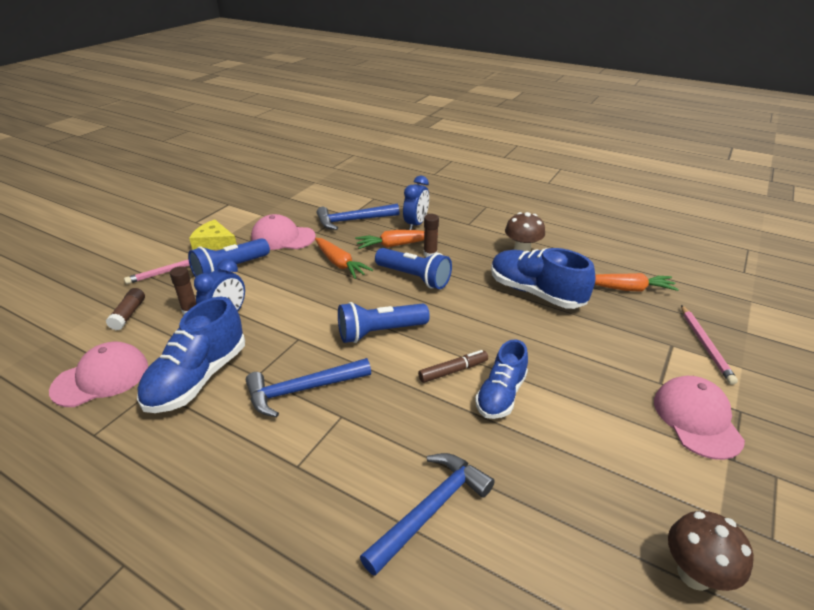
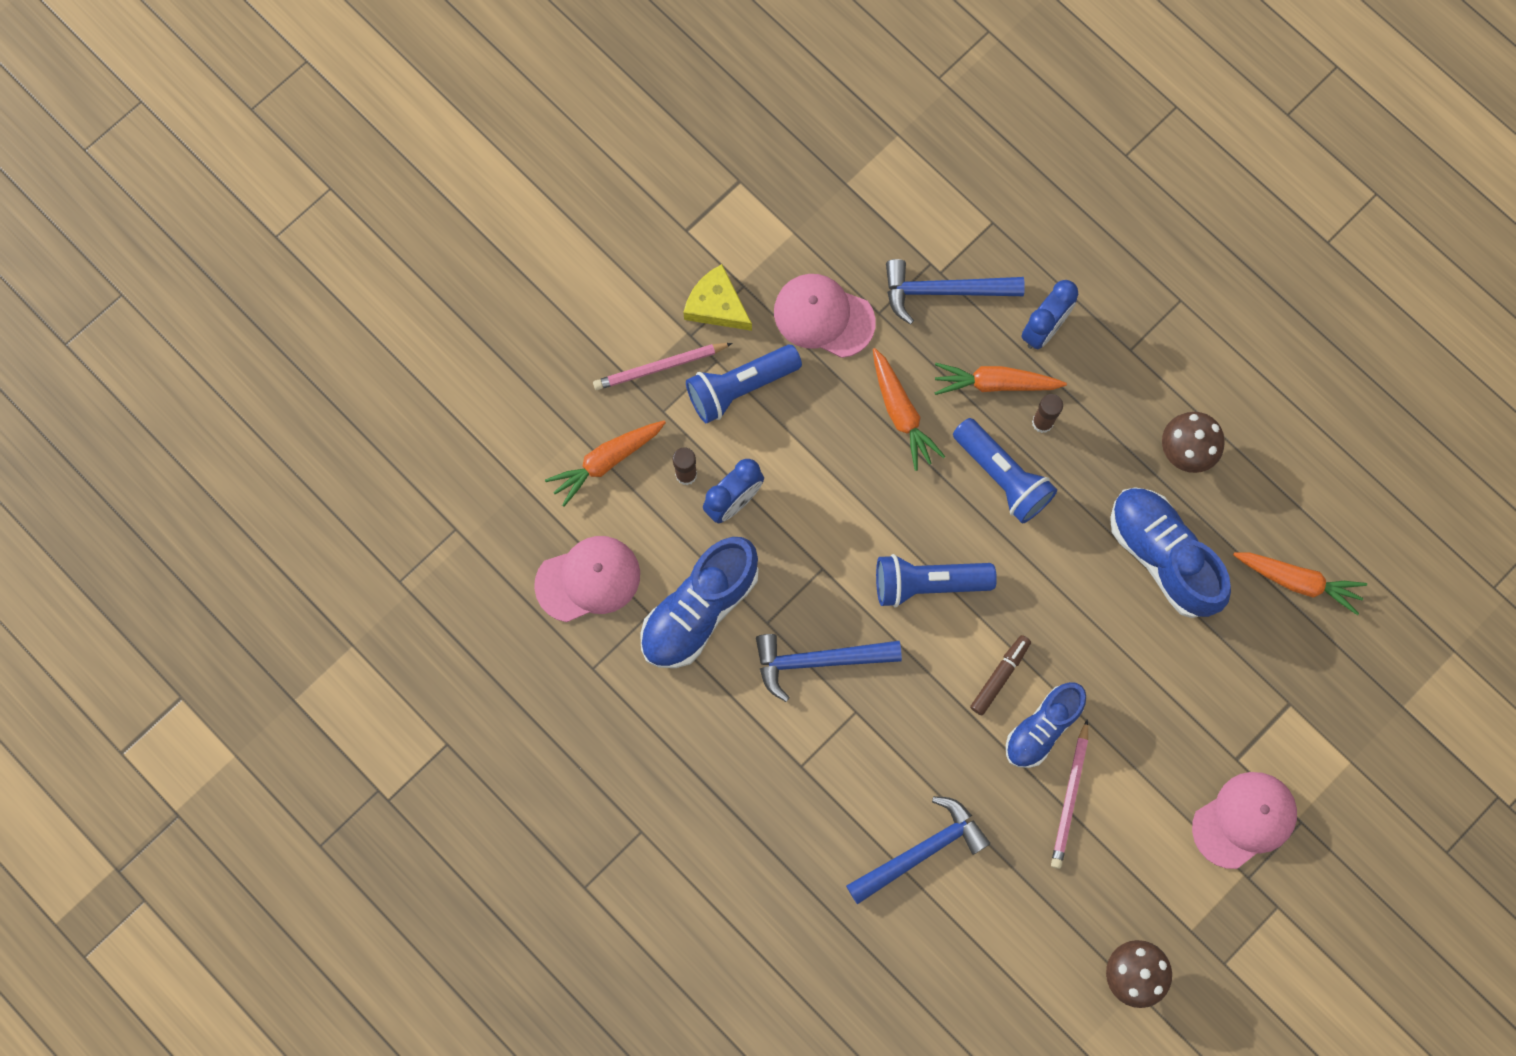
camera: 15 degrees right, 40 degrees up
(129, 314) = (606, 461): brown glue stick -> orange carrot
(453, 371) = (1000, 676): brown marker -> brown marker turned 45 degrees counterclockwise
(696, 419) = (1244, 820): pink cap -> pink cap turned 45 degrees clockwise
(705, 345) = (1331, 715): pink pencil -> pink pencil (1070, 796)

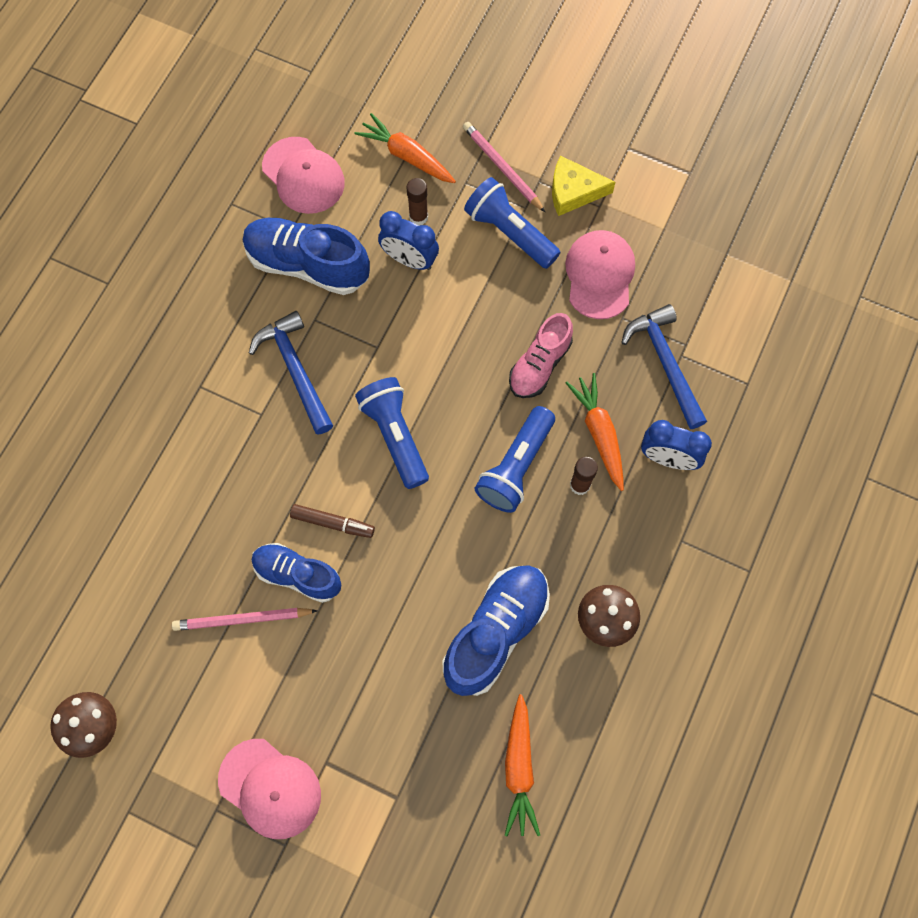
camera: 70 degrees right, 5 degrees down
(716, 305) = (573, 191): yellow cheese -> yellow cheese turned 105 degrees counterclockwise
(901, 413) = (539, 365): orange carrot -> pink shoe
(921, 851) = (155, 507): blue hammer -> none

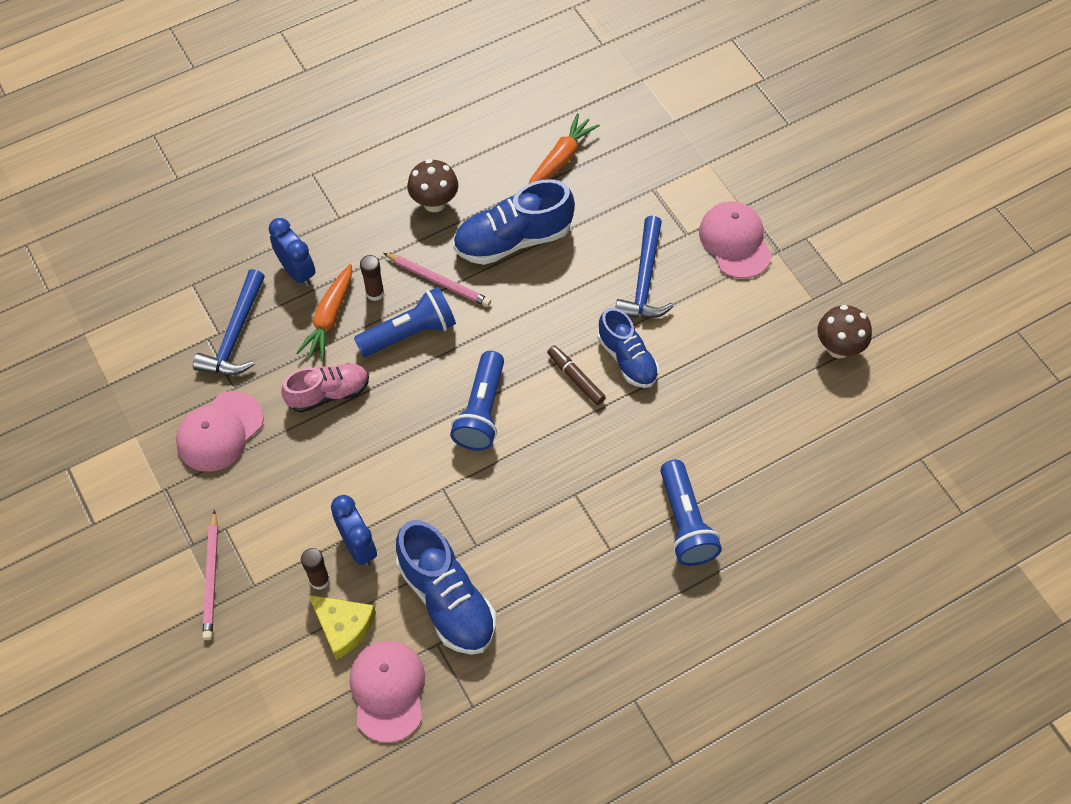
camera: 145 degrees left, 10 degrees down
(242, 619) = (687, 354): pink pencil -> pink pencil (438, 281)
(295, 370) = (522, 513): blue hammer -> blue hammer (644, 280)
(406, 156) = (282, 647): orange carrot -> none
(510, 232) = (257, 515): blue flashlight -> blue flashlight (685, 522)
(573, 191) = (173, 515): yellow cheese -> yellow cheese (343, 626)

